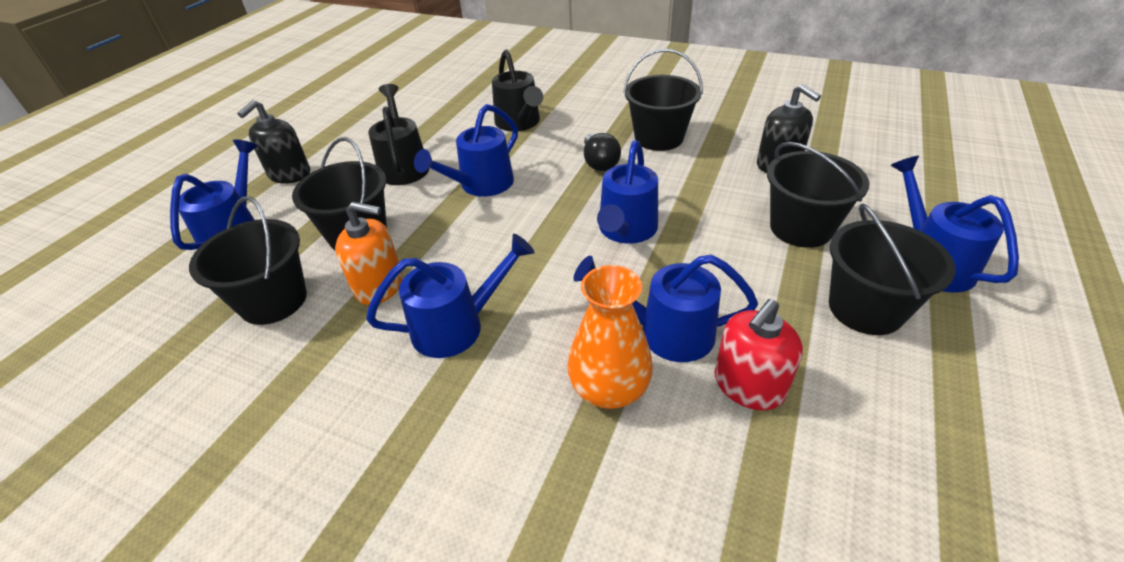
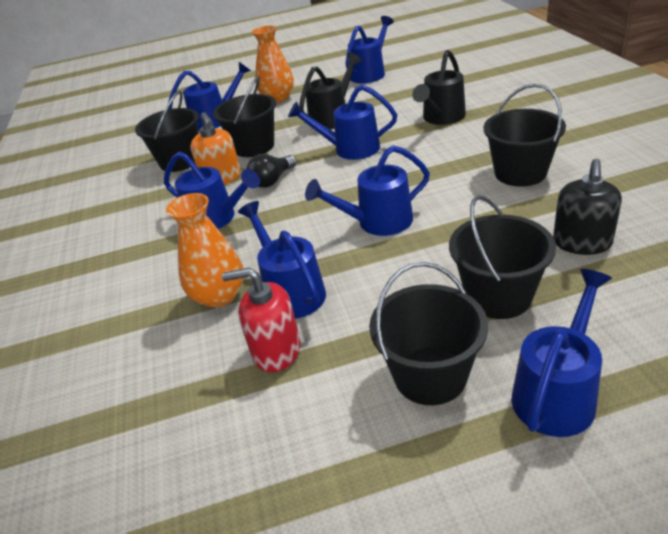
camera: 55 degrees right, 5 degrees down
(289, 174) = (278, 98): black soap dispenser -> orange vase
(368, 110) = (370, 73): none -> blue watering can
(599, 163) = (443, 170): black light bulb -> black light bulb (272, 180)

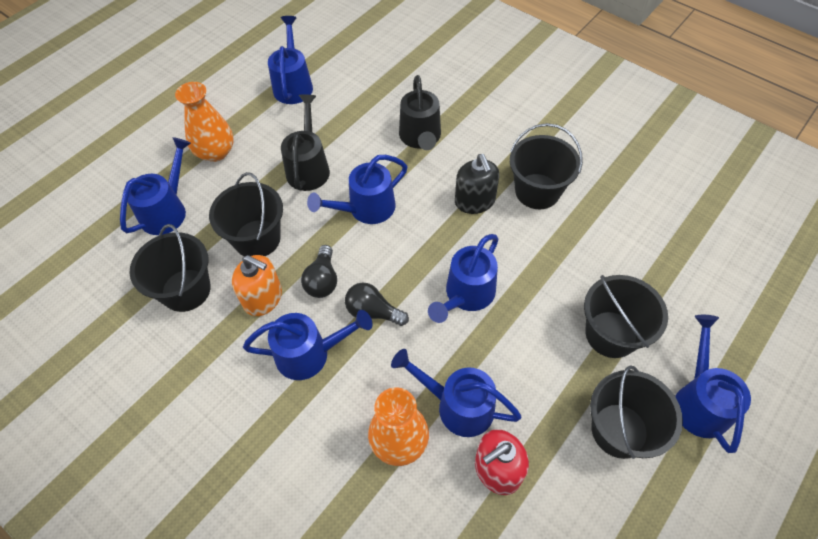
camera: 40 degrees left, 20 degrees up
(289, 209) = (373, 312): none -> black light bulb
(582, 242) = (629, 255): black soap dispenser -> black soap dispenser (475, 201)

